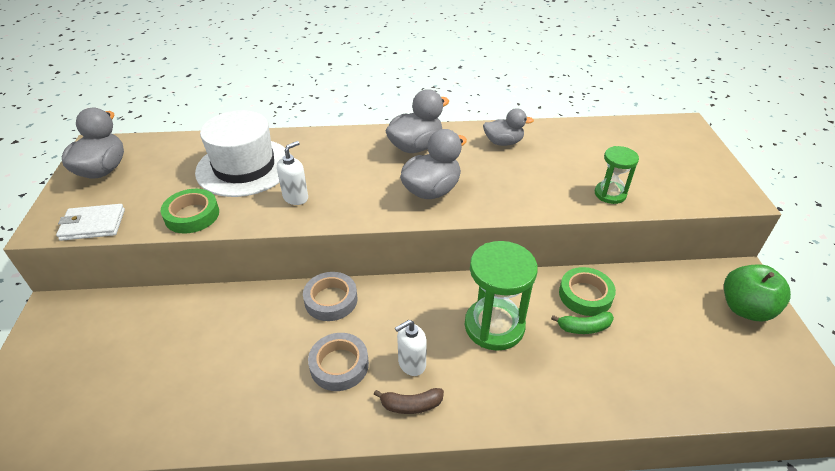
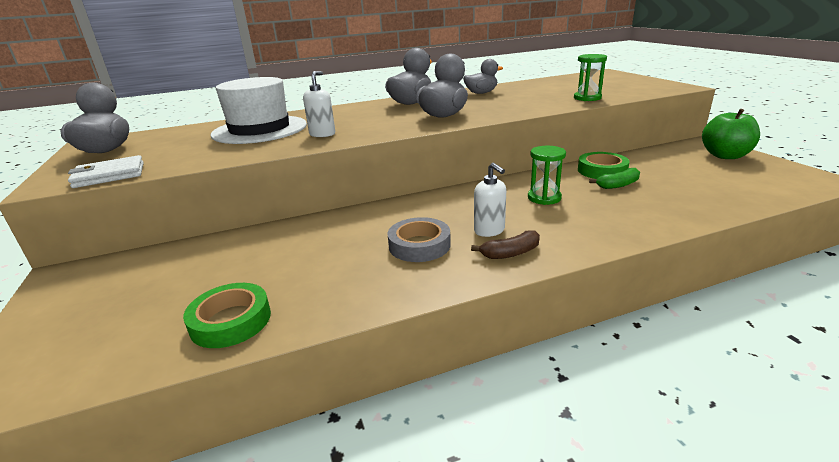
camera: 15 degrees left, 15 degrees down
(192, 215) = (221, 155): green tape -> green tape (231, 321)
(331, 300) = (382, 212): grey tape -> none
(411, 364) = (489, 231): white soap dispenser -> white soap dispenser turned 75 degrees counterclockwise
(494, 326) = (544, 198): green hourglass -> green hourglass, size x0.57

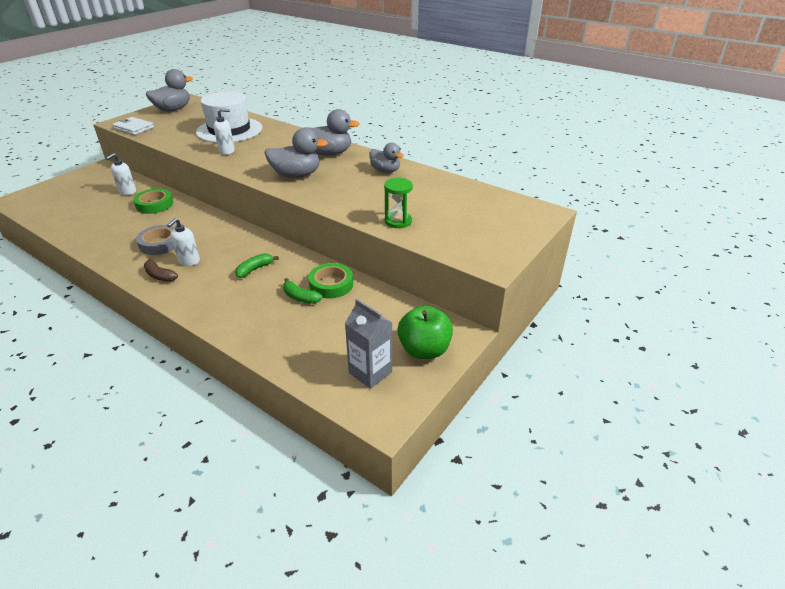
camera: 55 degrees right, 10 degrees up
(211, 256) = (127, 192): none -> white soap dispenser
(231, 321) = (70, 221): green tape -> green tape (154, 204)
(544, 198) = (254, 269): green hourglass -> green banana
(757, 176) = (370, 372): none -> grey carton

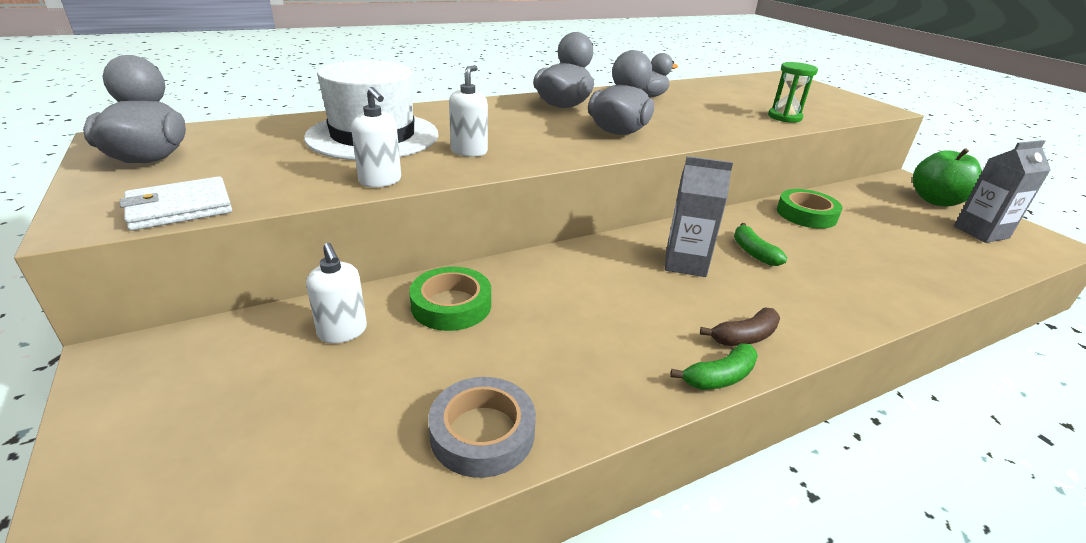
camera: 65 degrees left, 5 degrees down
(160, 243) = (625, 321): grey tape -> grey tape (482, 433)
(189, 261) = (705, 301): white soap dispenser -> white soap dispenser (380, 181)
(226, 250) = (685, 263): none -> grey carton
(300, 297) = (833, 237): green banana -> green banana (719, 377)

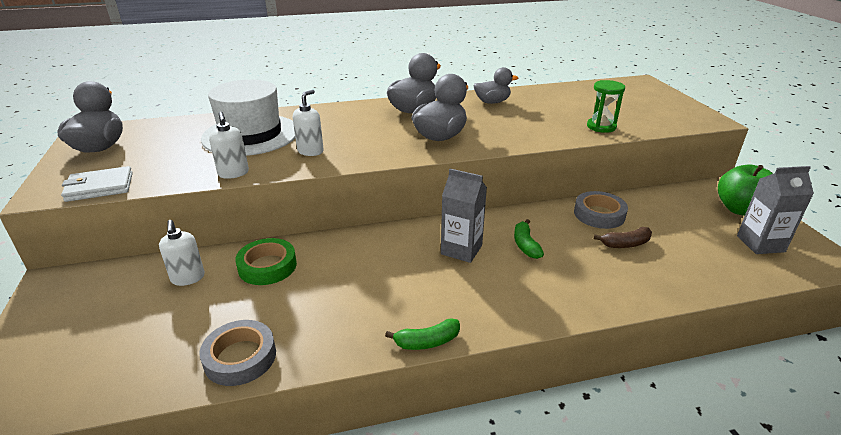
camera: 15 degrees right, 0 degrees up
(744, 337) = (468, 314): brown banana -> brown banana (625, 244)
(806, 214) = (599, 214): green tape -> grey tape

